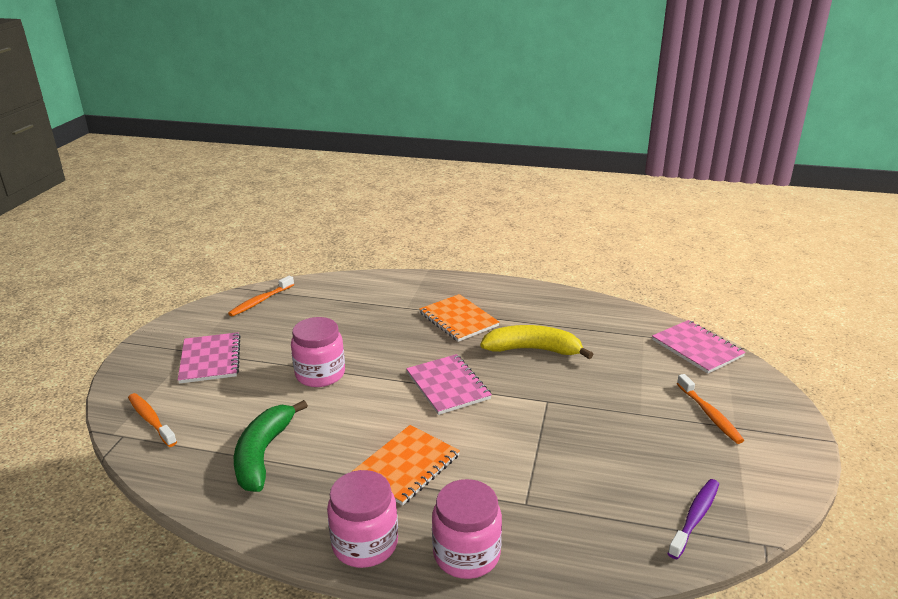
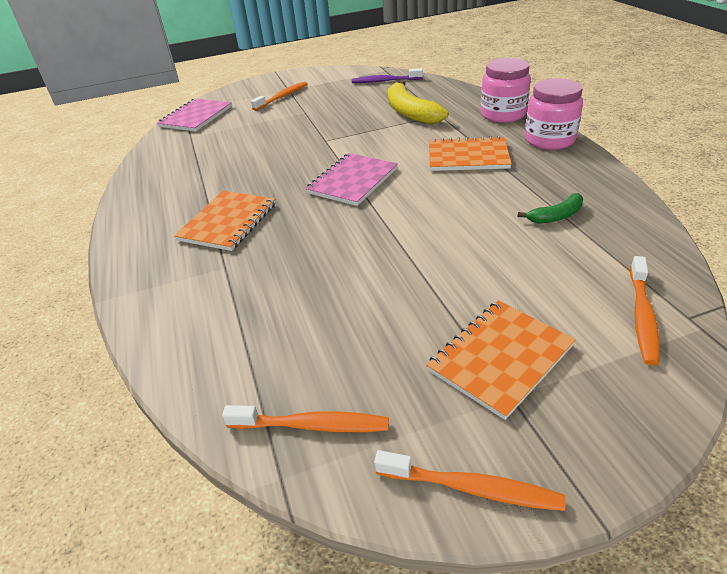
camera: 120 degrees left, 10 degrees up
(179, 323) = (471, 488): none -> orange toothbrush
(210, 359) = (500, 358): pink notebook -> orange notebook
(263, 454) = (556, 216): green banana -> green banana, size x0.53
(320, 374) = (418, 252): pink jar -> none
(533, 350) = (254, 167): yellow banana -> yellow banana (410, 112)

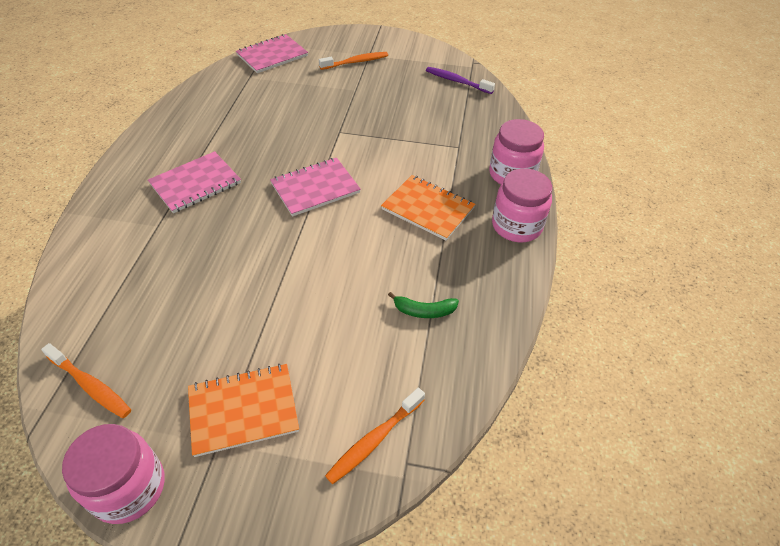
camera: 25 degrees right, 10 degrees up
(228, 222) = (195, 183): orange notebook -> pink notebook
(410, 112) = (437, 132): yellow banana -> none
(471, 488) = (128, 488): orange toothbrush -> pink jar

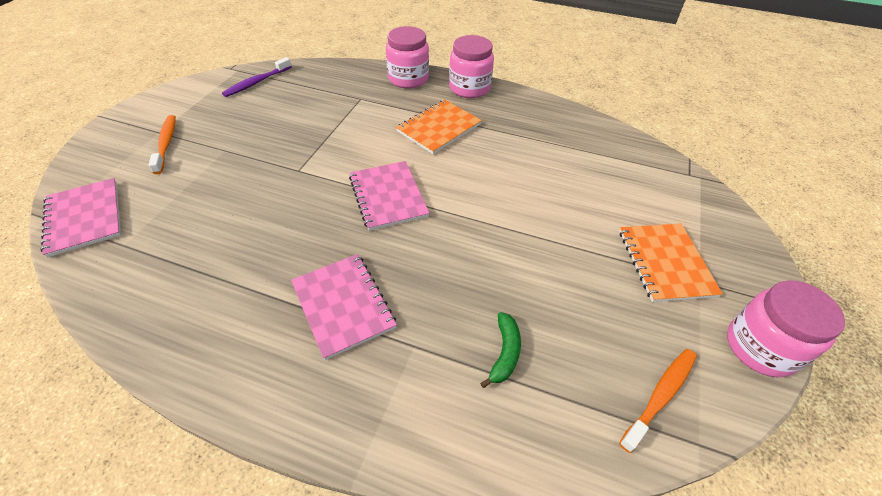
camera: 80 degrees left, 0 degrees up
(374, 440) = (675, 187): orange toothbrush -> none
(424, 311) = (555, 147): green banana -> green banana (504, 353)

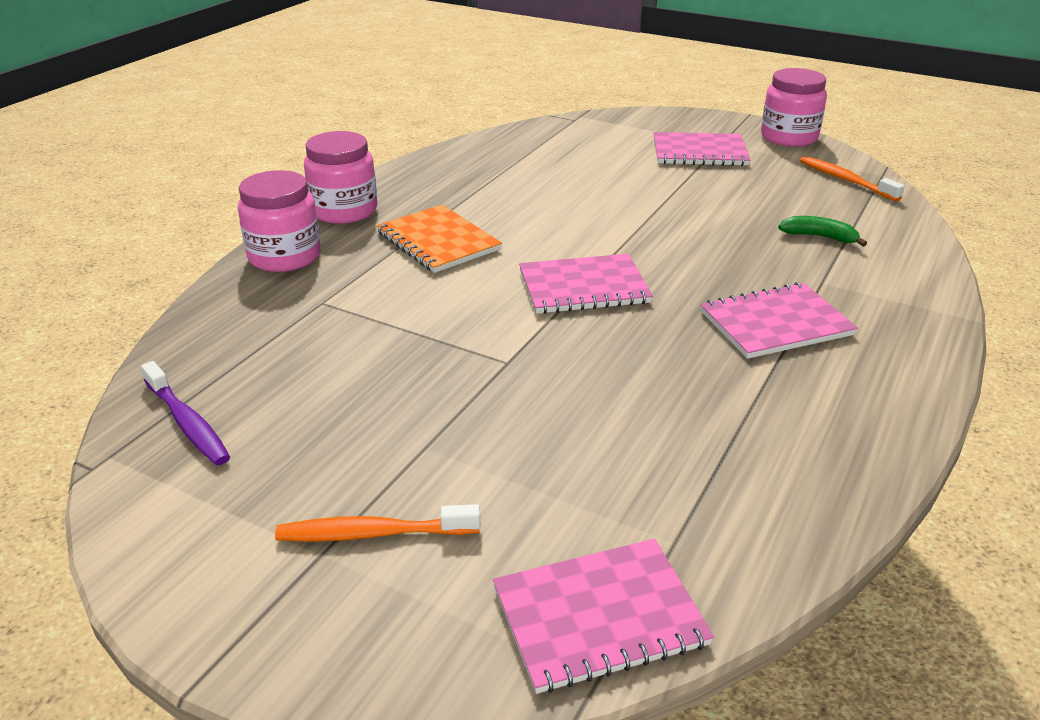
camera: 80 degrees left, 15 degrees down
(665, 263) = (699, 152): orange notebook -> pink notebook

